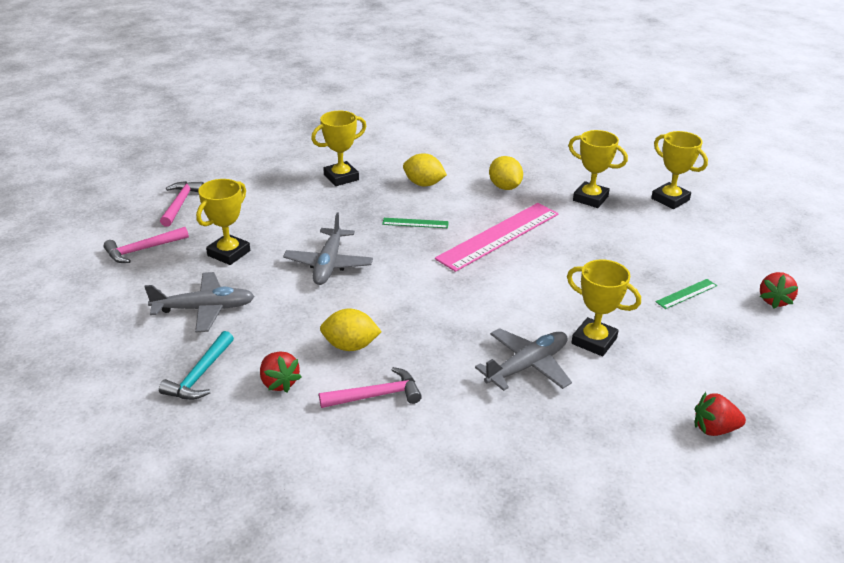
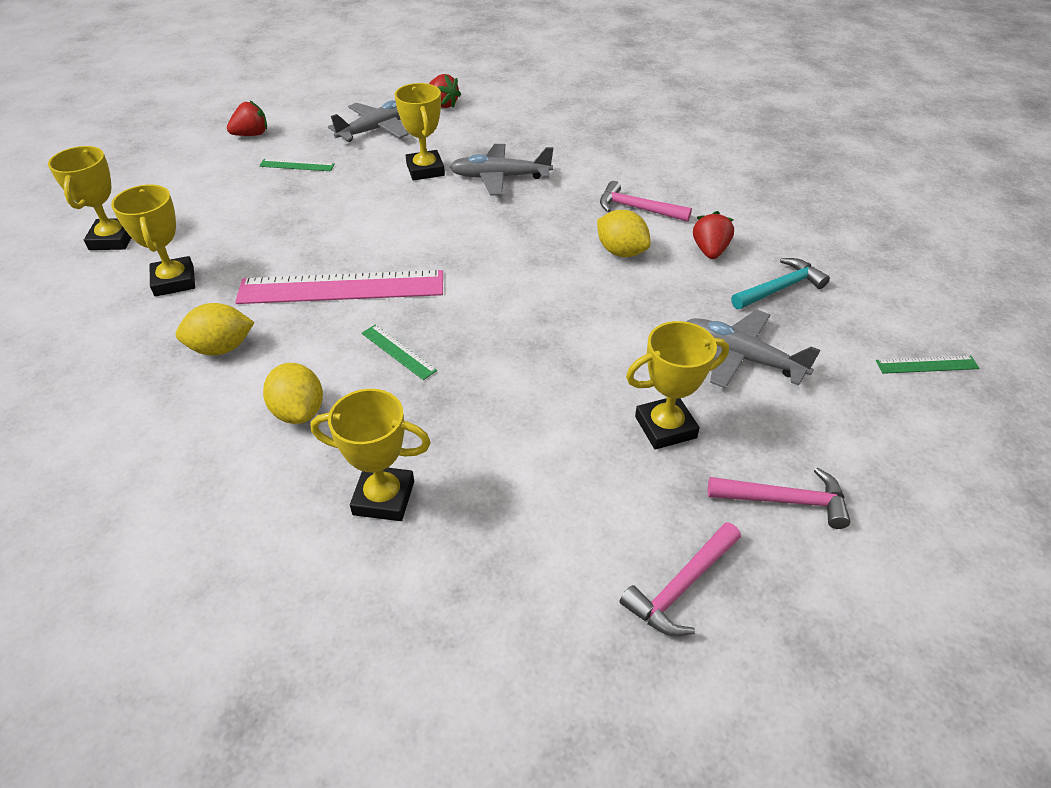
camera: 140 degrees left, 10 degrees up
(61, 363) = (927, 365): none -> green ruler
(328, 264) = (558, 346): grey plane -> grey plane (377, 129)
(504, 187) = (221, 348): yellow lemon -> yellow lemon turned 60 degrees clockwise

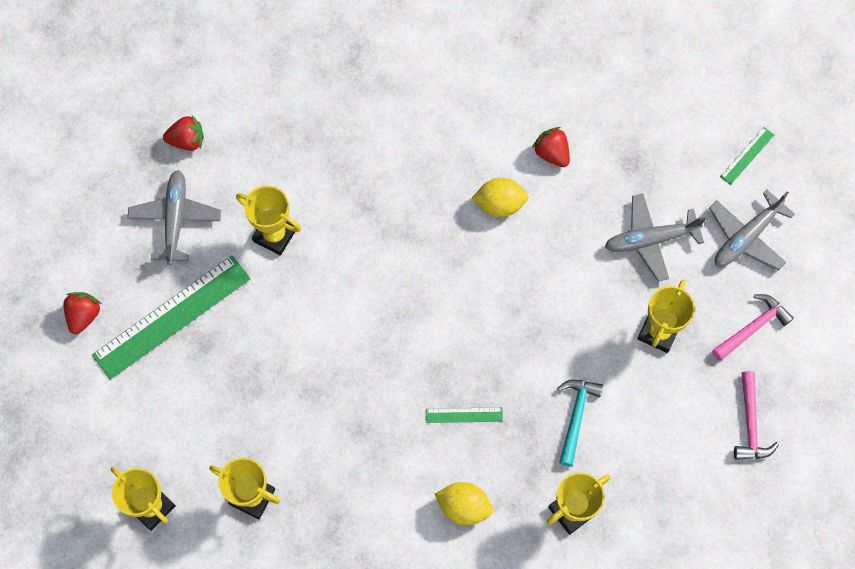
camera: 45 degrees left, 25 degrees up
(221, 348) = (360, 512): yellow lemon -> none
(297, 165) = (172, 316): green ruler -> green ruler, size x2.27
(341, 287) = (366, 399): pink ruler -> none
(500, 177) = (338, 195): grey plane -> grey plane (746, 237)
(637, 209) = (466, 148): pink hammer -> none
(780, 288) = (622, 155): turquoise hammer -> turquoise hammer (576, 416)

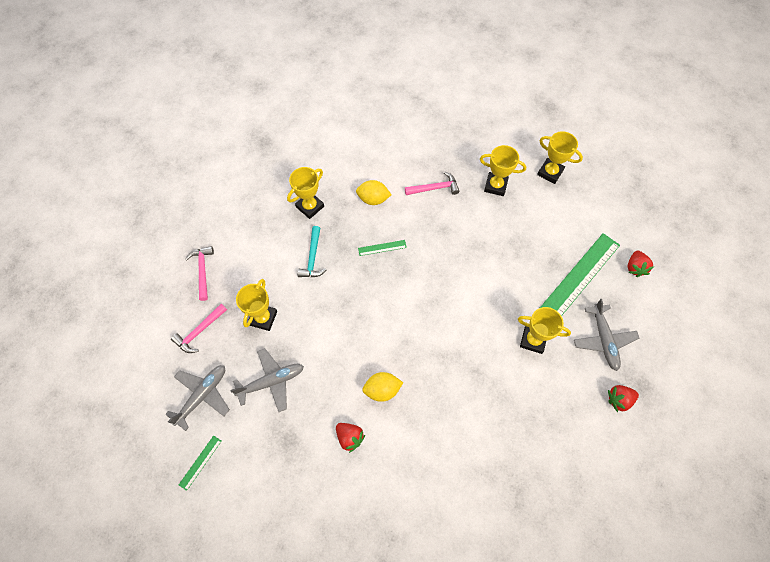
camera: 170 degrees right, 5 degrees down
(356, 510) = (434, 188): none -> pink hammer

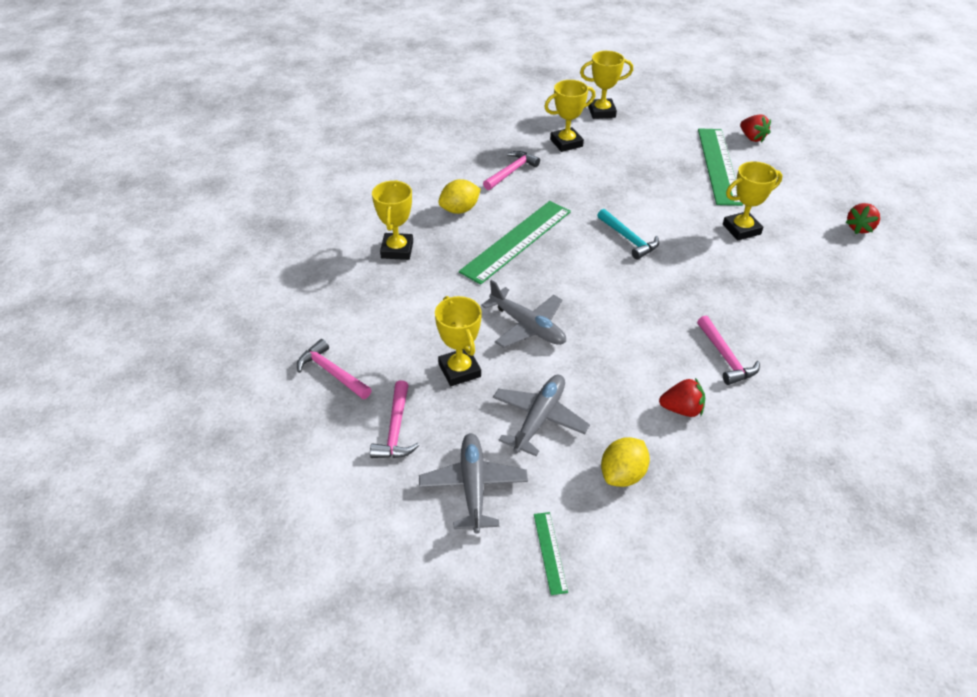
camera: 40 degrees left, 20 degrees down
(313, 258) = (452, 288): turquoise hammer -> turquoise hammer (629, 239)
(382, 248) = (516, 241): green ruler -> green ruler, size x2.27
(382, 390) = (661, 349): yellow lemon -> yellow lemon (622, 475)
(412, 425) = (725, 357): none -> pink hammer
(603, 340) = (794, 196): grey plane -> grey plane (527, 326)

